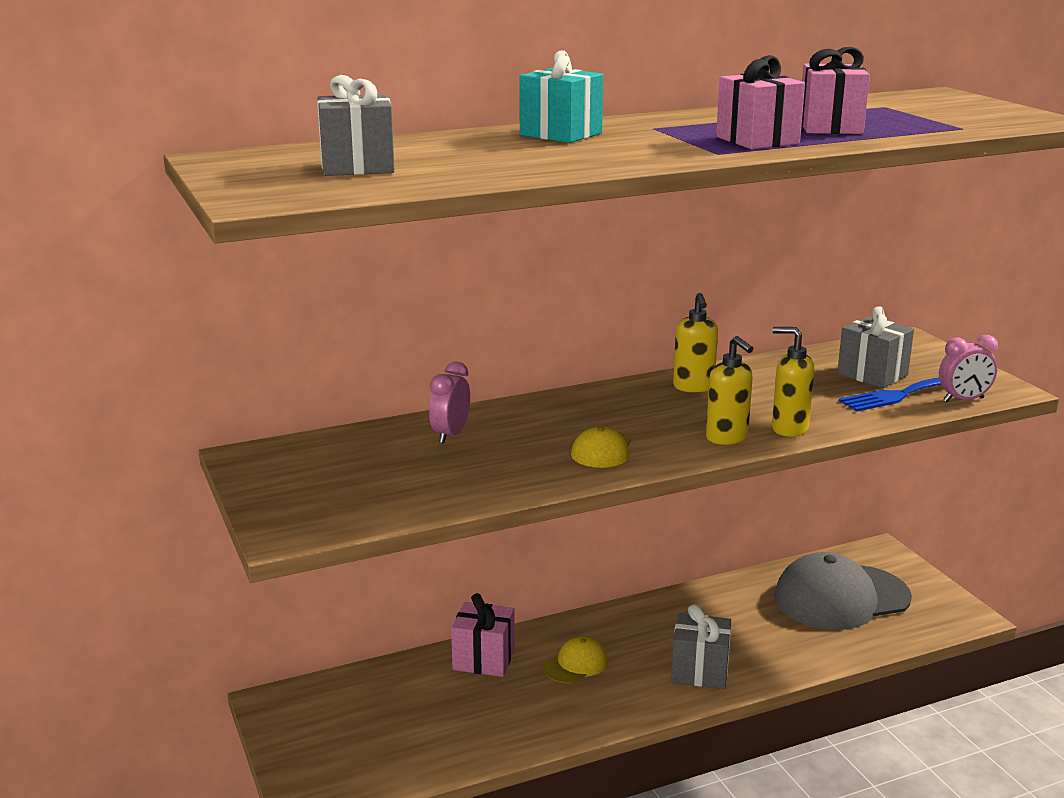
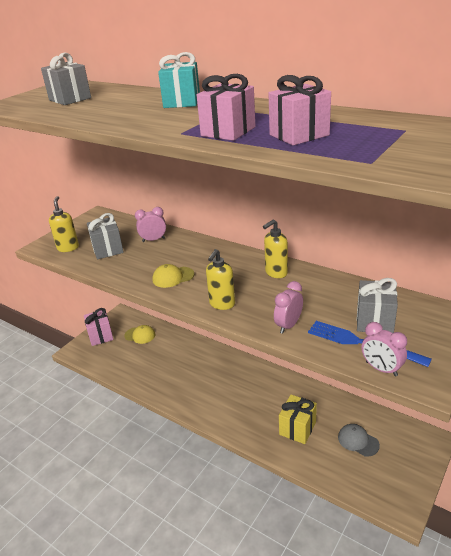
camera: 60 degrees right, 10 degrees up
(483, 659) = (188, 347): pink gift -> pink gift (100, 336)
(576, 664) = (207, 374): yellow cap -> yellow cap (140, 335)
(700, 671) = (236, 415): grey gift -> grey gift (107, 249)
(777, 631) = (297, 428): none -> yellow gift
(789, 429) = (255, 318): yellow soap dispenser -> yellow soap dispenser (68, 248)
(828, 416) = (288, 325): none -> pink clock
(841, 597) = (358, 441): grey cap -> grey cap, size x0.47

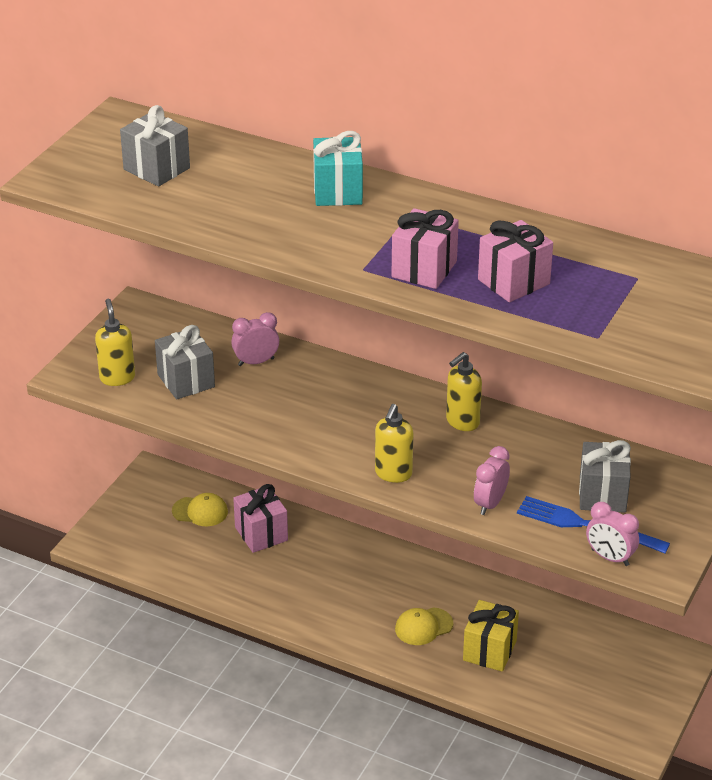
camera: 10 degrees left, 5 degrees up
(100, 336) = (128, 514): pink gift -> pink gift (261, 534)
(173, 277) = (309, 431): yellow cap -> yellow cap (423, 626)
(358, 441) = (579, 663): grey cap -> none

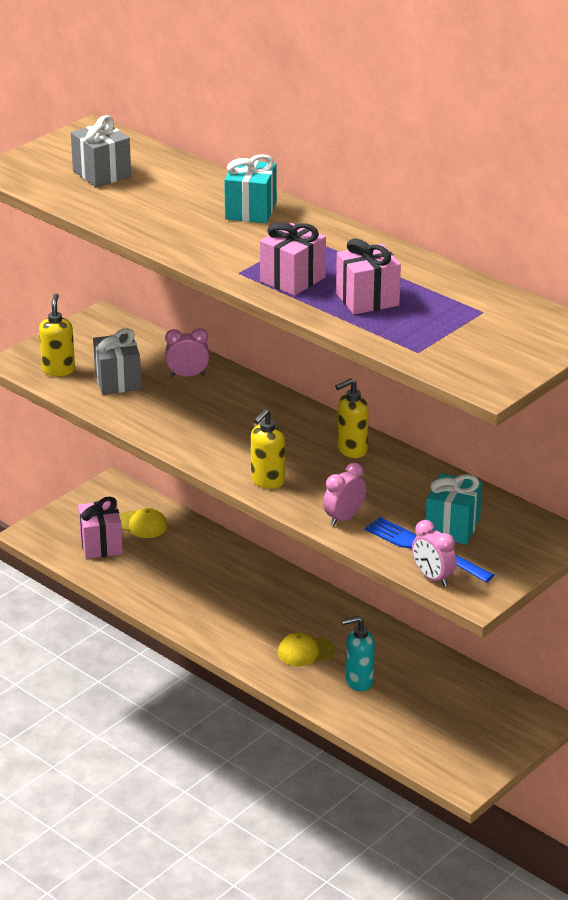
camera: 15 degrees right, 5 degrees down
(261, 534) = (189, 551): pink gift -> pink gift (101, 545)
(489, 650) = (359, 681): yellow gift -> turquoise soap dispenser
(602, 494) = (452, 527): grey gift -> turquoise gift

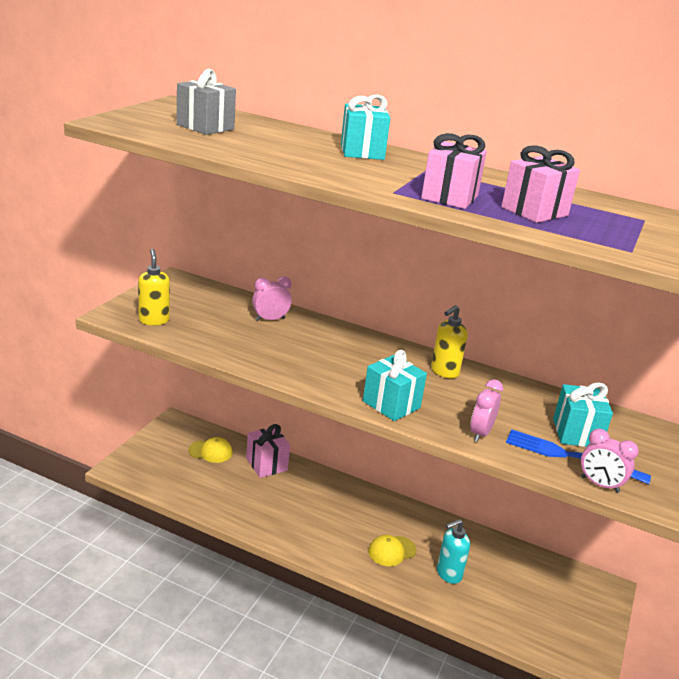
camera: 20 degrees left, 5 degrees down
(101, 545) = (182, 472): pink gift -> pink gift (266, 464)
(118, 381) = (211, 327): grey gift -> none
(267, 481) = (391, 404): yellow soap dispenser -> turquoise gift

